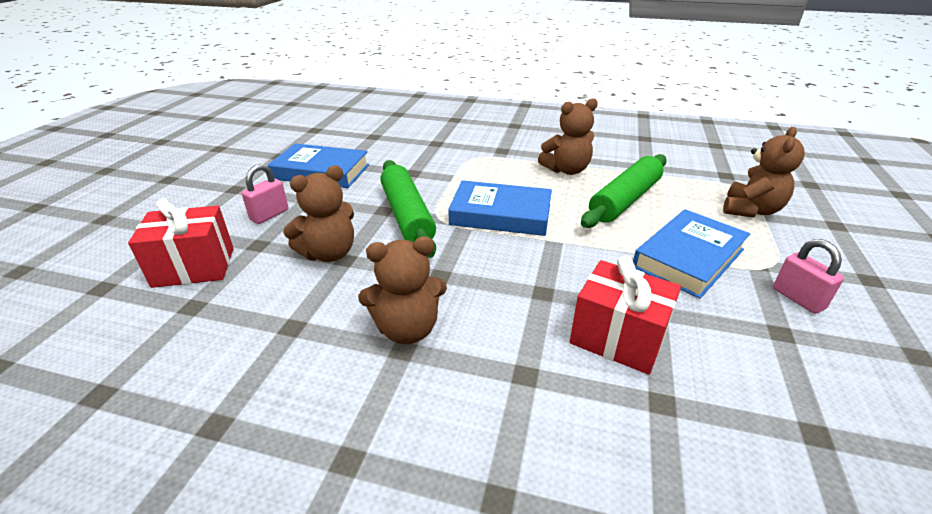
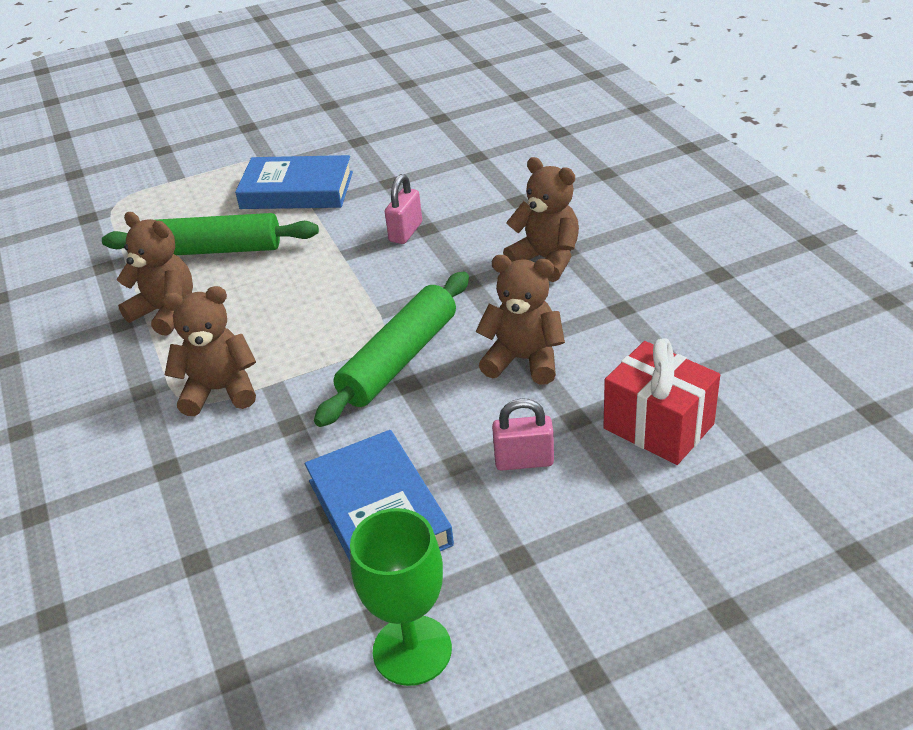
camera: 125 degrees left, 5 degrees up
(254, 155) = (412, 650): none -> green goblet
(500, 214) = (327, 303): blue book -> none
(617, 338) = (438, 185): red gift -> none
(750, 210) = (170, 187): brown teddy bear -> brown teddy bear (220, 390)
(798, 298) = (307, 143): pink padlock -> pink padlock (406, 232)

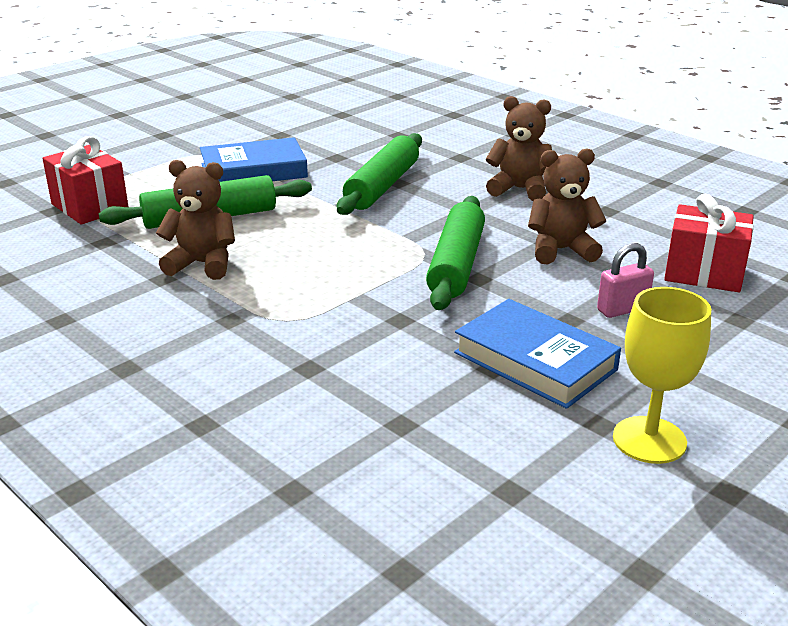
camera: 25 degrees left, 10 degrees down
(121, 218) = (90, 207): none -> red gift
(220, 390) = (310, 308): brown teddy bear -> none
(406, 232) = (382, 186): pink padlock -> green rolling pin
(412, 650) = (649, 440): green goblet -> yellow goblet

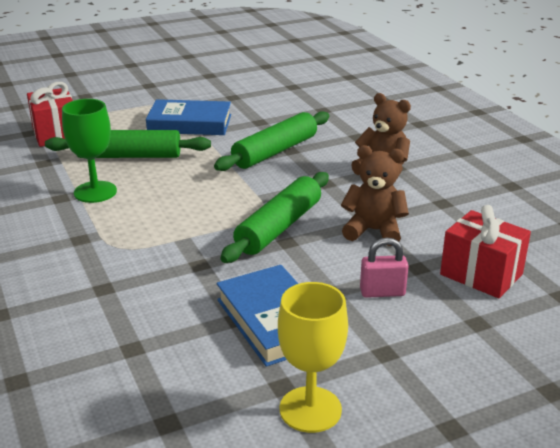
camera: 20 degrees right, 0 degrees up
(202, 264) = (95, 192): brown teddy bear -> green goblet

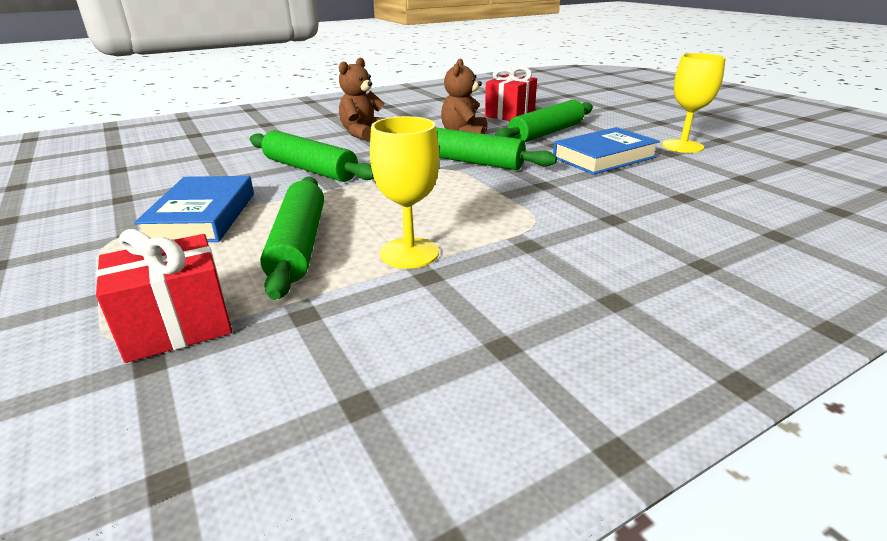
camera: 95 degrees left, 0 degrees up
(95, 192) = (409, 253): green goblet -> yellow goblet
(382, 292) = (546, 133): pink padlock -> green rolling pin

